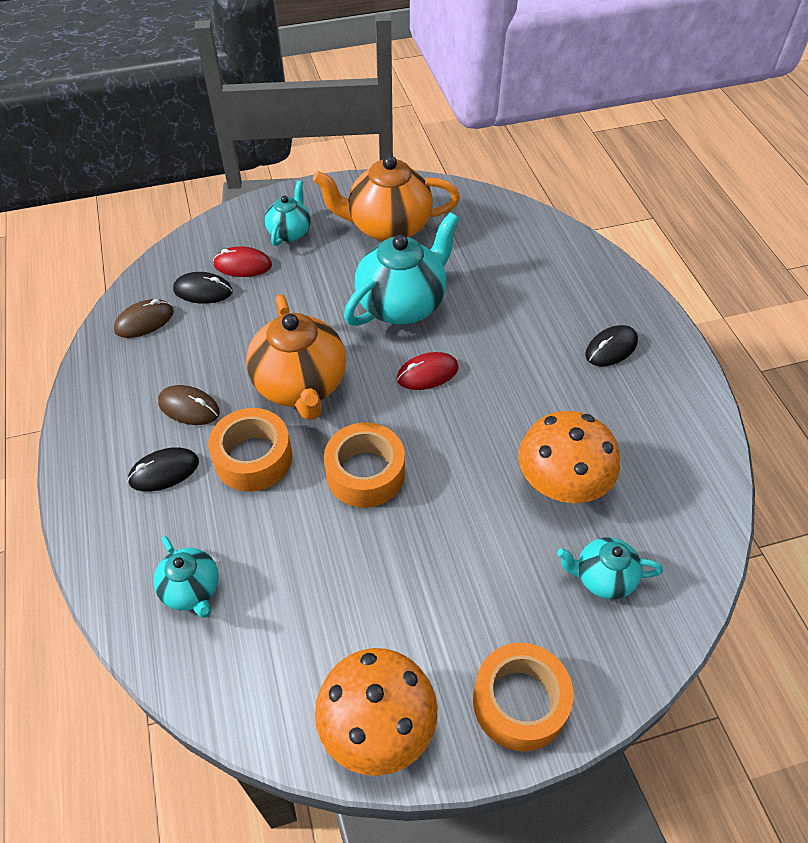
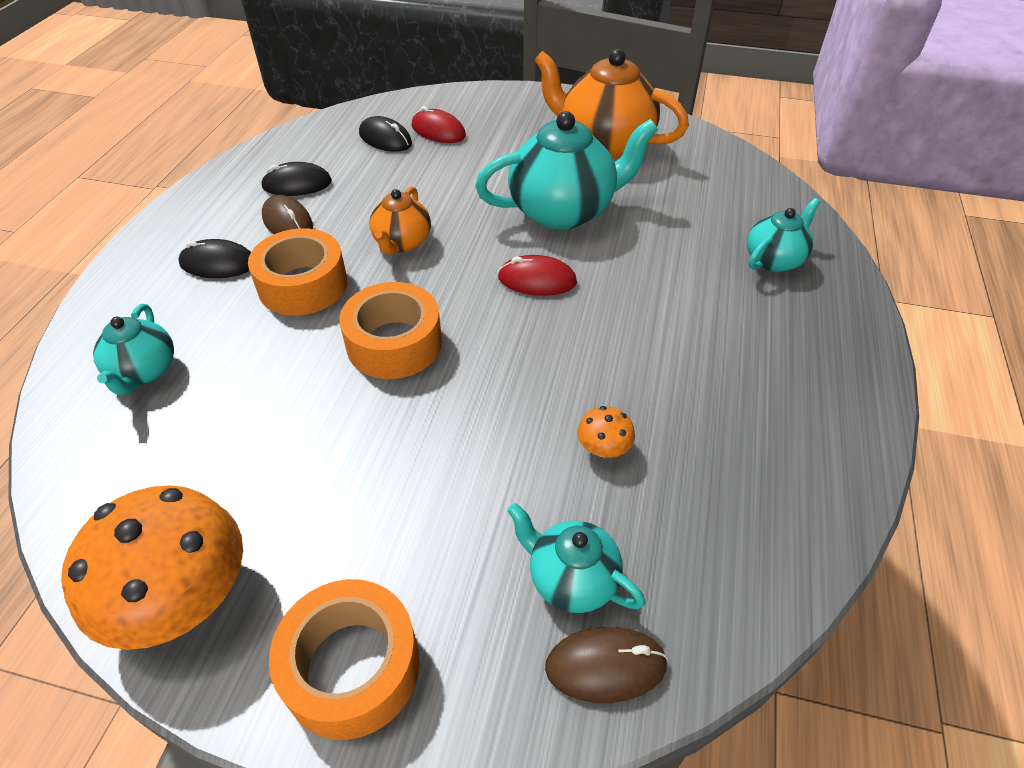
camera: 30 degrees right, 5 degrees down
(144, 321) = (315, 145): brown mouse -> brown mouse (605, 666)
(290, 232) = (504, 119): turquoise teapot -> turquoise teapot (774, 260)
(301, 386) = (402, 243): orange teapot -> orange teapot, size x0.54
(562, 482) = (603, 448): orange mushroom -> orange mushroom, size x0.43
(611, 348) = (775, 336): black mouse -> black mouse (297, 184)

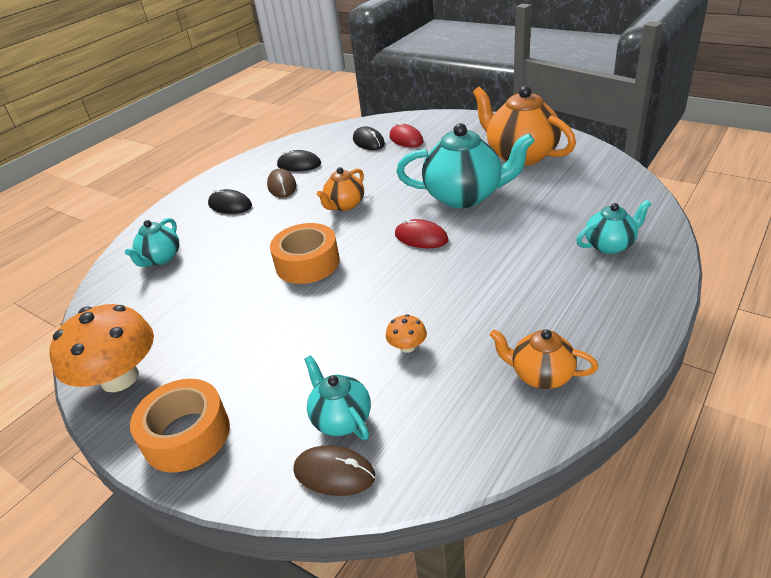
camera: 25 degrees right, 10 degrees down
(303, 285) = (271, 223): orange tape -> none
(787, 454) = (540, 375): none -> orange teapot

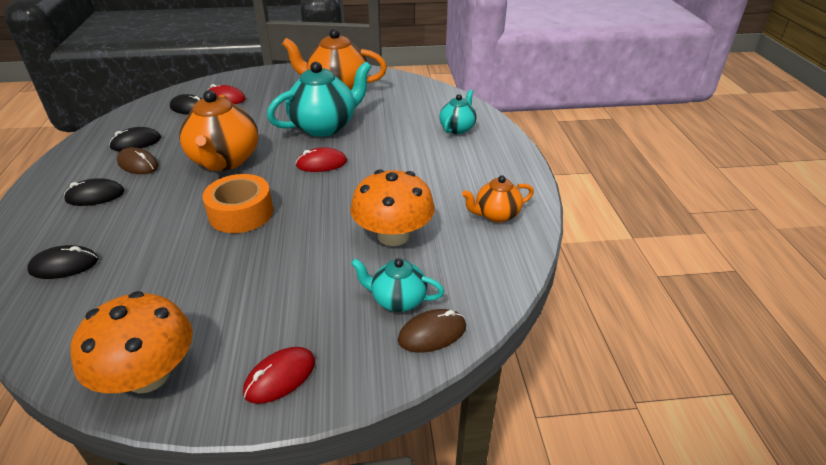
camera: 45 degrees left, 0 degrees up
(161, 258) = (64, 265): turquoise teapot -> black mouse
(186, 435) = (280, 377): orange tape -> red mouse
(345, 205) = (225, 161): orange teapot -> orange teapot, size x1.84
(407, 346) = (393, 235): orange mushroom -> orange mushroom, size x2.35

